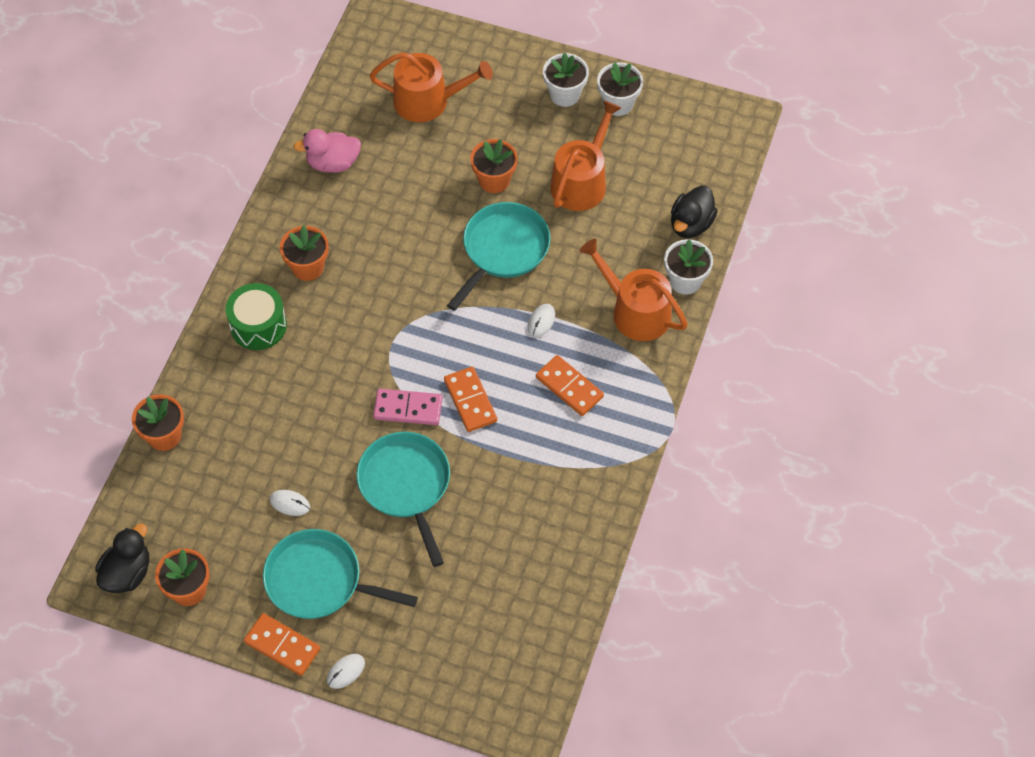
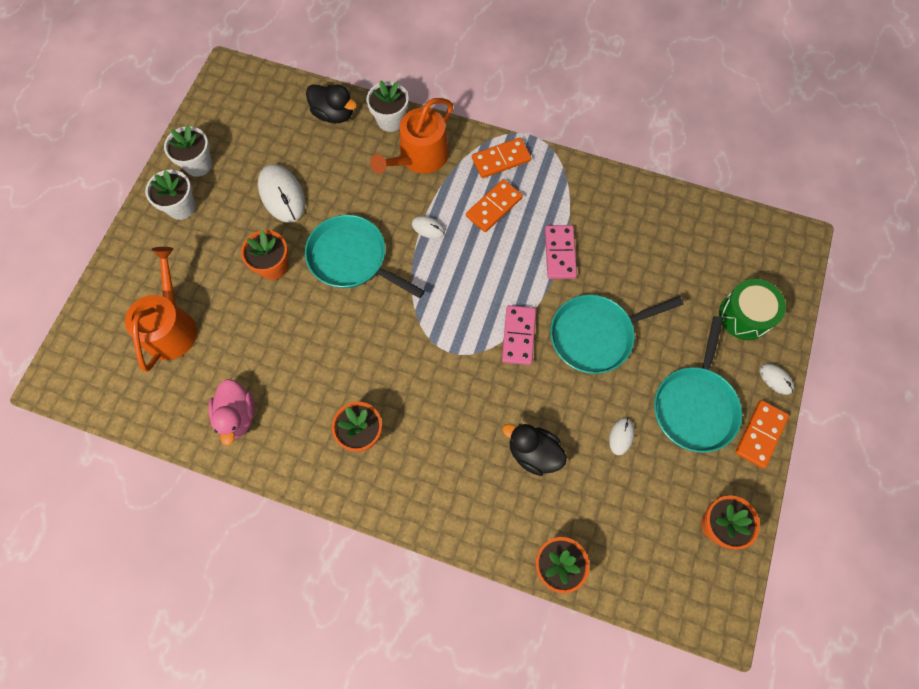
camera: 90 degrees left, 10 degrees up
(127, 573) = (708, 588): black duck -> black duck (533, 452)
(258, 325) = (429, 479): green drum -> green drum (745, 315)
(470, 401) = (509, 284): orange domino -> orange domino (501, 159)
(509, 454) = (560, 253): none -> pink domino
(581, 181) = (282, 195): orange watering can -> white mouse

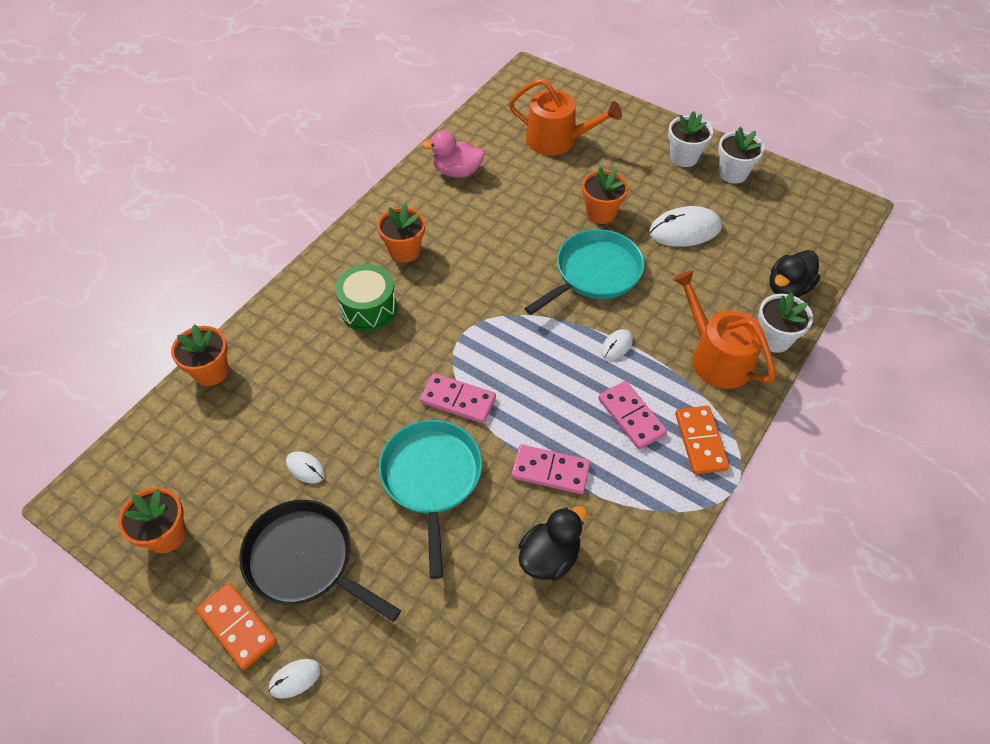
camera: 105 degrees right, 15 degrees down
(494, 207) = (631, 416): orange domino -> pink domino
(533, 452) = (326, 380): black duck -> black duck (549, 556)
(694, 405) = (305, 560): turquoise pan -> black pan
(745, 315) = (395, 674): green drum -> green drum (369, 309)

